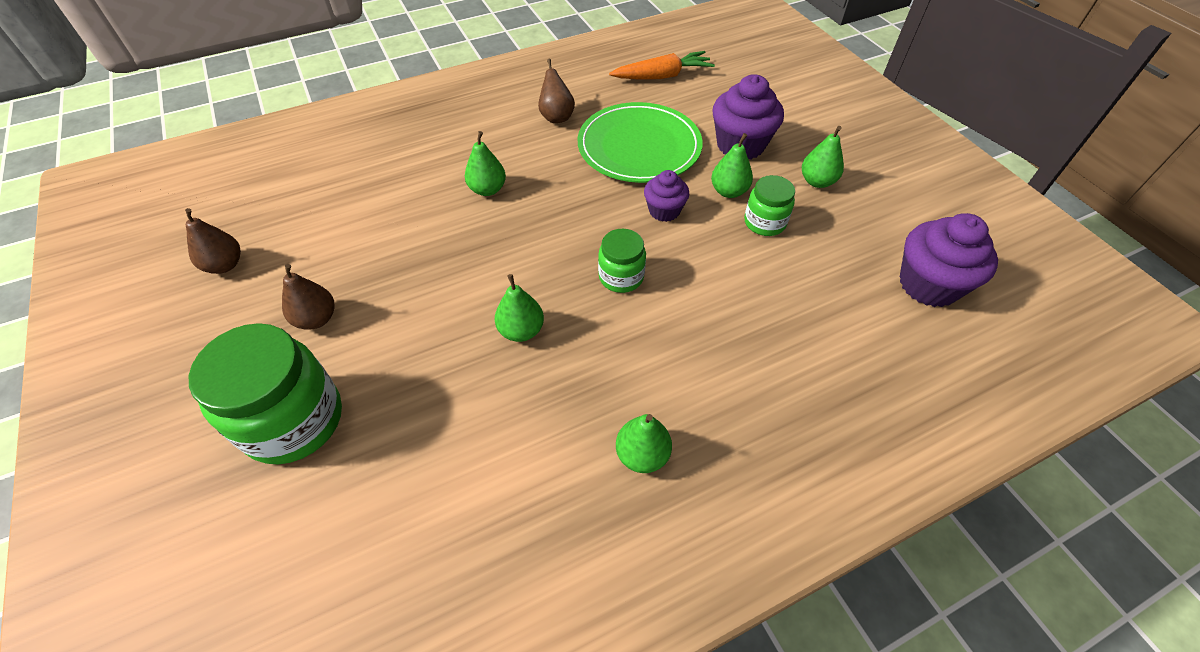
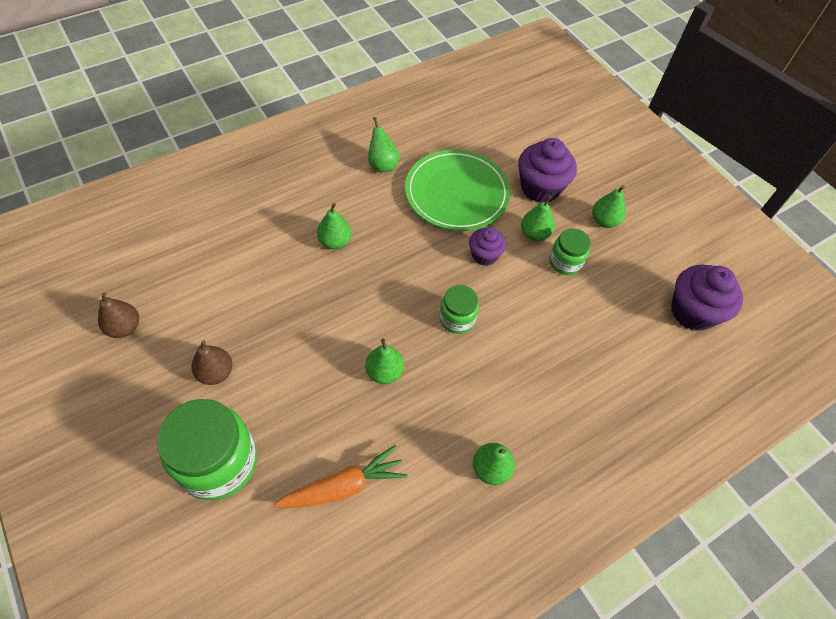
camera: 10 degrees left, 5 degrees up
(556, 117) = (382, 165): brown pear -> green pear
(662, 76) = (468, 118): orange carrot -> orange carrot (343, 486)

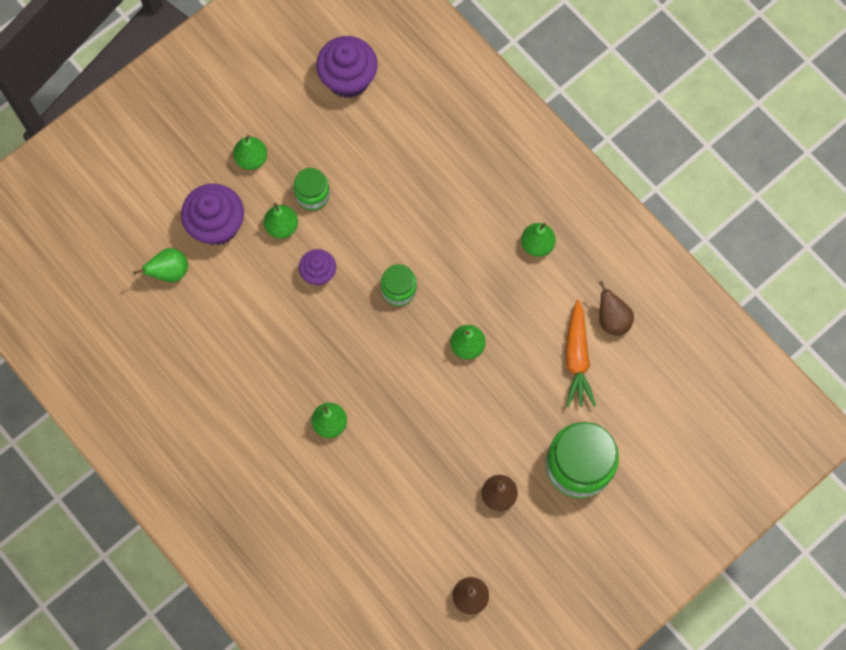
camera: 95 degrees left, 15 degrees up
(343, 486) = (576, 359): orange carrot -> orange carrot turned 150 degrees counterclockwise
(382, 165) = (213, 396): green pear -> green pear (170, 272)
(383, 541) = (612, 319): none -> brown pear
(456, 193) = (240, 310): green plate -> none

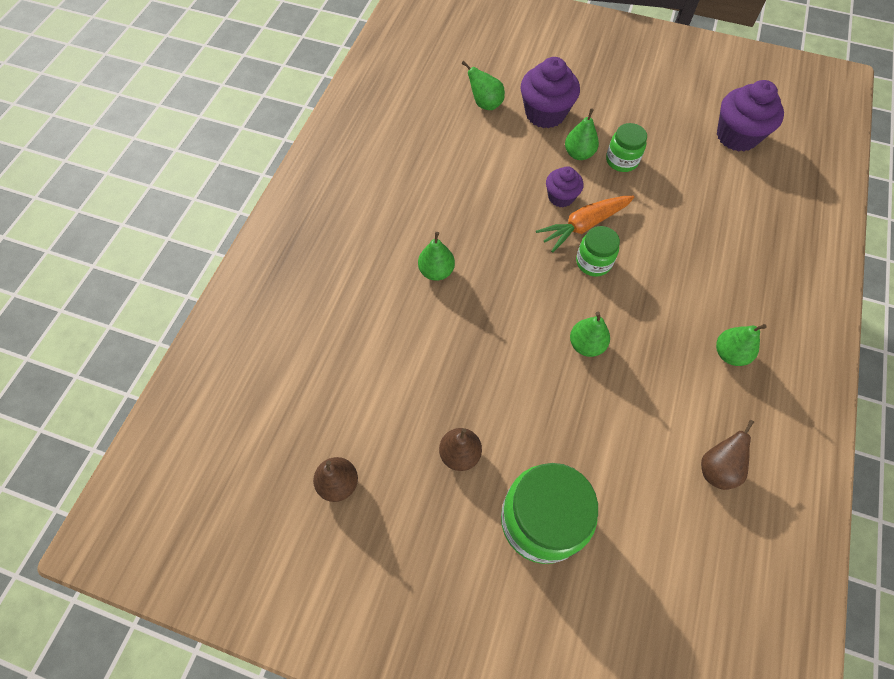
camera: 60 degrees right, 10 degrees down
(251, 159) = (615, 109): green pear -> none
(576, 359) = (650, 454): orange carrot -> orange carrot (583, 225)

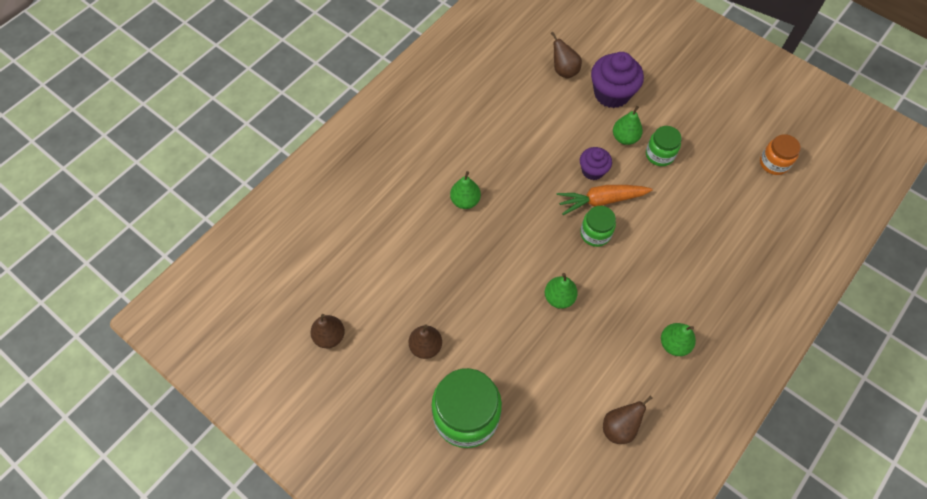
camera: 20 degrees right, 0 degrees up
(485, 104) = (564, 70): green pear -> brown pear
(737, 136) = (773, 163): purple cupcake -> orange jar

